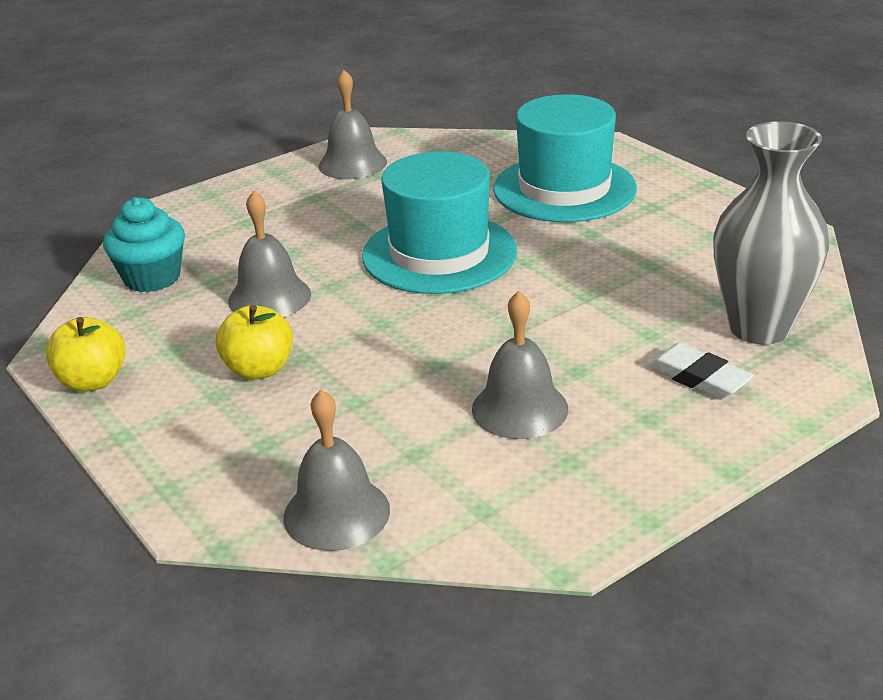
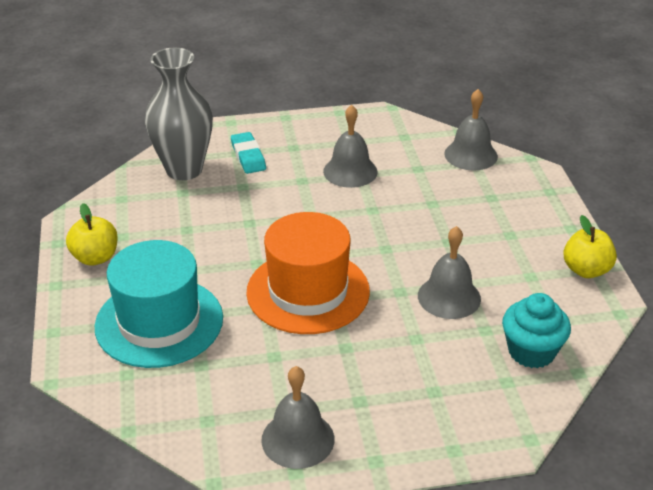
camera: 155 degrees left, 5 degrees up
(259, 369) = (478, 242): yellow apple -> yellow apple (95, 257)
(439, 253) = (308, 291): turquoise hat -> orange hat
(699, 377) = (248, 156): white eraser -> turquoise eraser

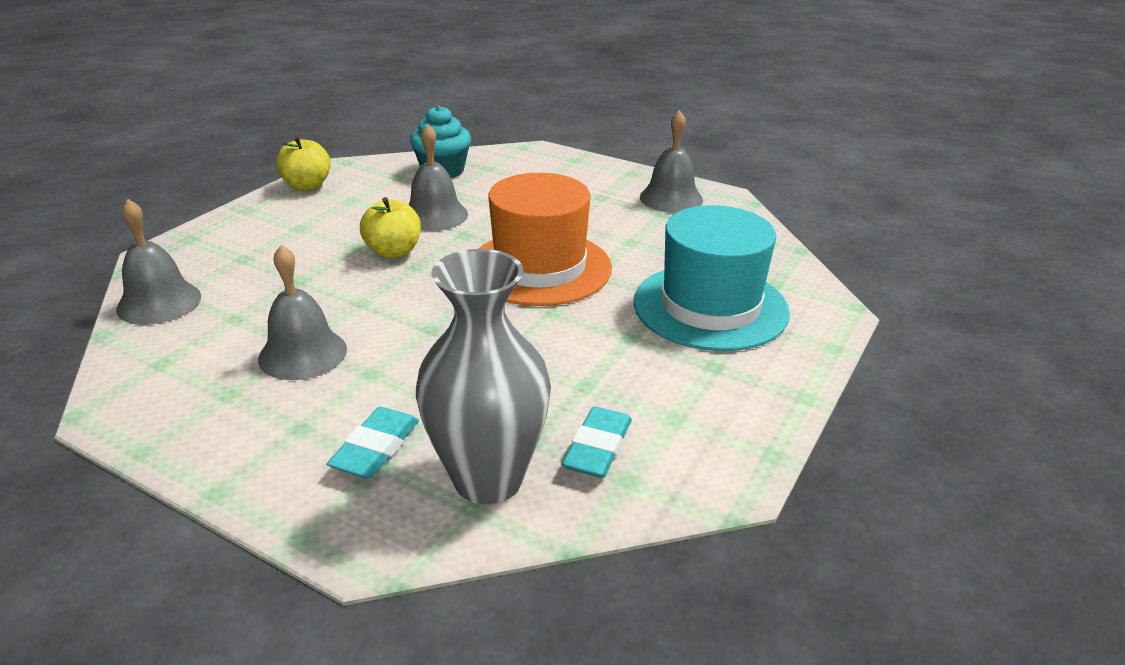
camera: 140 degrees left, 5 degrees down
(95, 257) = (732, 406): yellow apple -> yellow apple (393, 252)
(148, 204) = (598, 448): none -> turquoise eraser

